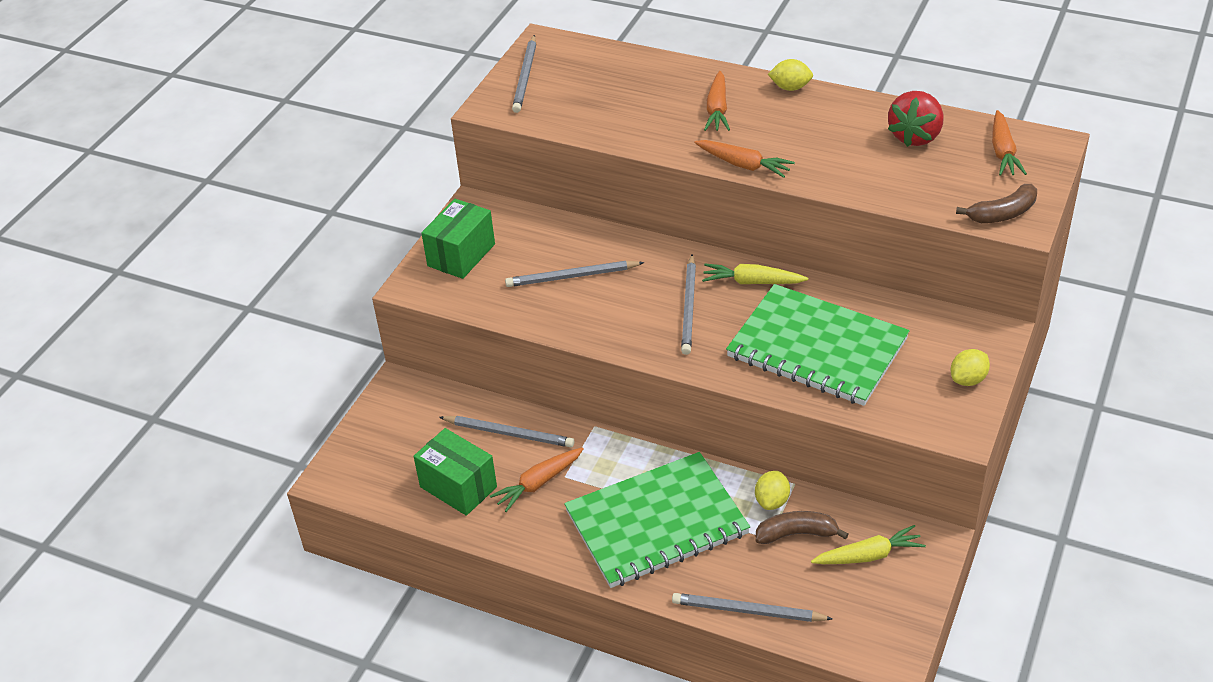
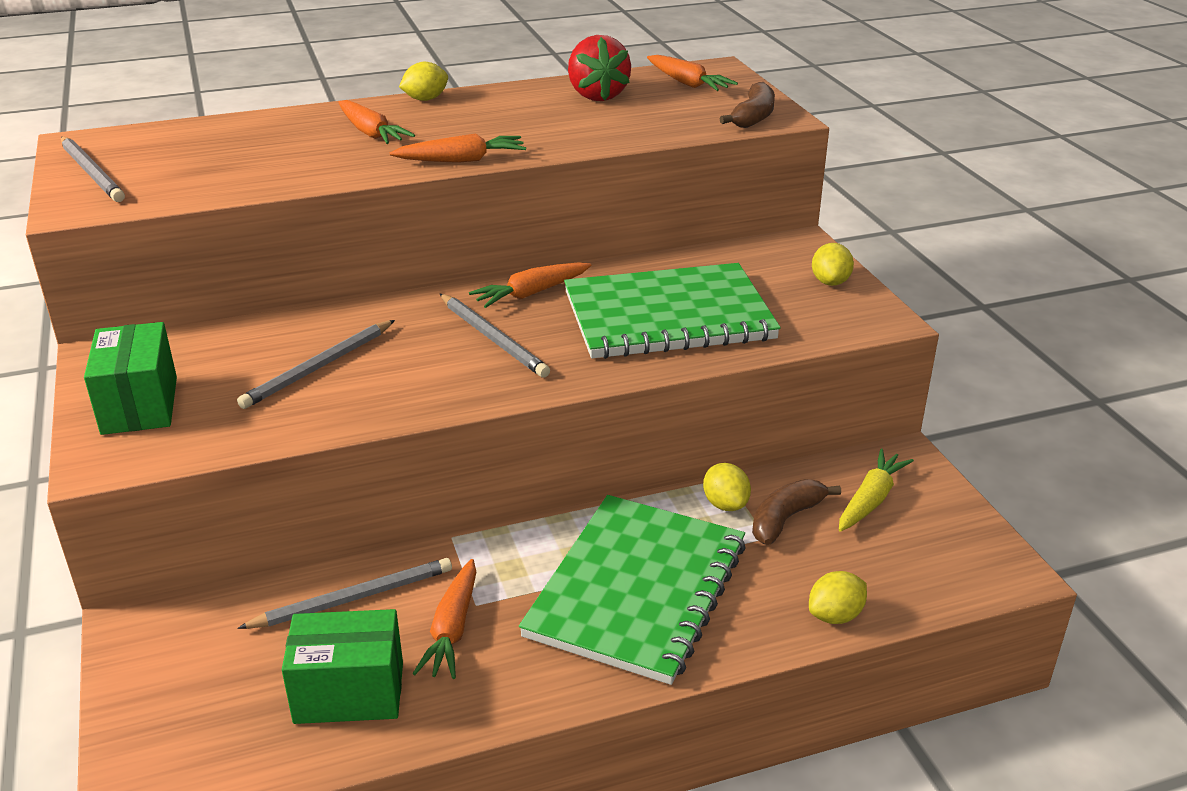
camera: 45 degrees left, 10 degrees down
(747, 611) = (835, 616): grey pencil -> yellow lemon
(752, 282) = (531, 293): yellow carrot -> orange carrot

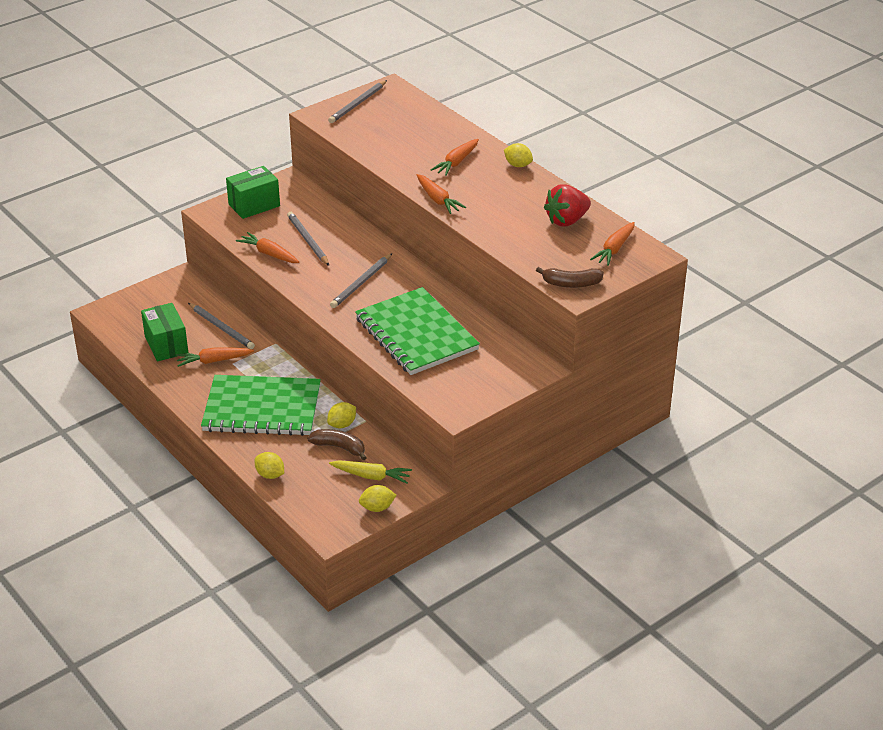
camera: 70 degrees right, 5 degrees up
(319, 367) = (308, 240): grey pencil -> grey pencil turned 45 degrees clockwise
(531, 293) = (415, 283): orange carrot -> orange carrot (269, 254)
(830, 282) = (492, 386): yellow lemon -> yellow lemon (377, 508)

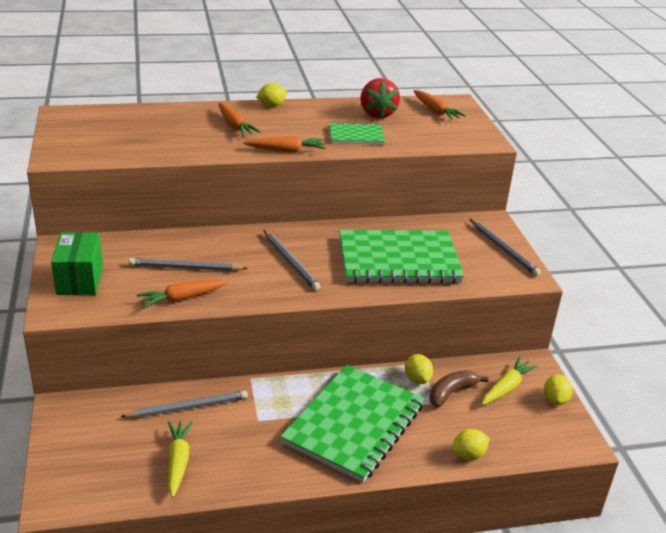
camera: 65 degrees left, 5 degrees down
(166, 345) = (178, 462): green box -> yellow carrot
(213, 361) = (242, 433): orange carrot -> none
(358, 104) = (68, 135): grey pencil -> grey pencil (503, 249)
(506, 223) = (356, 135): none -> green notebook
(571, 284) = (471, 139): brown banana -> none

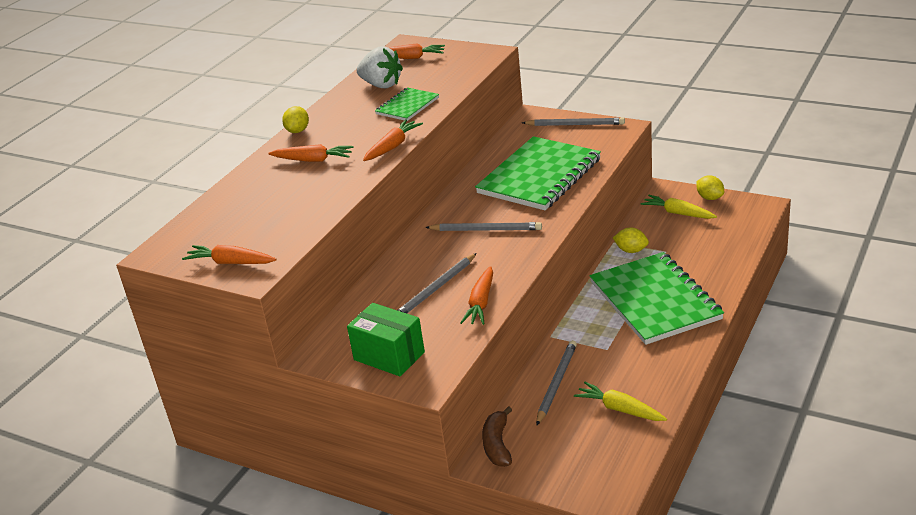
camera: 45 degrees left, 0 degrees up
(67, 144) = (231, 263): none -> orange carrot
(377, 114) = (381, 85): red strawberry -> white strawberry
(451, 393) = (661, 240): brown banana -> brown banana (497, 445)
(468, 455) = (733, 259): yellow lemon -> none
(506, 387) = (678, 213): yellow carrot -> yellow carrot turned 45 degrees counterclockwise

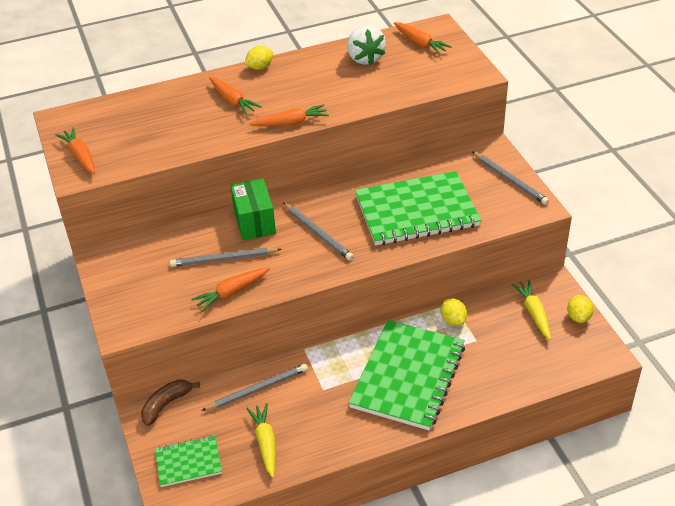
camera: 40 degrees right, 10 degrees up
(389, 356) = (131, 291): green box -> green box (254, 222)
(407, 106) = (352, 90): green notebook -> green notebook (188, 462)

